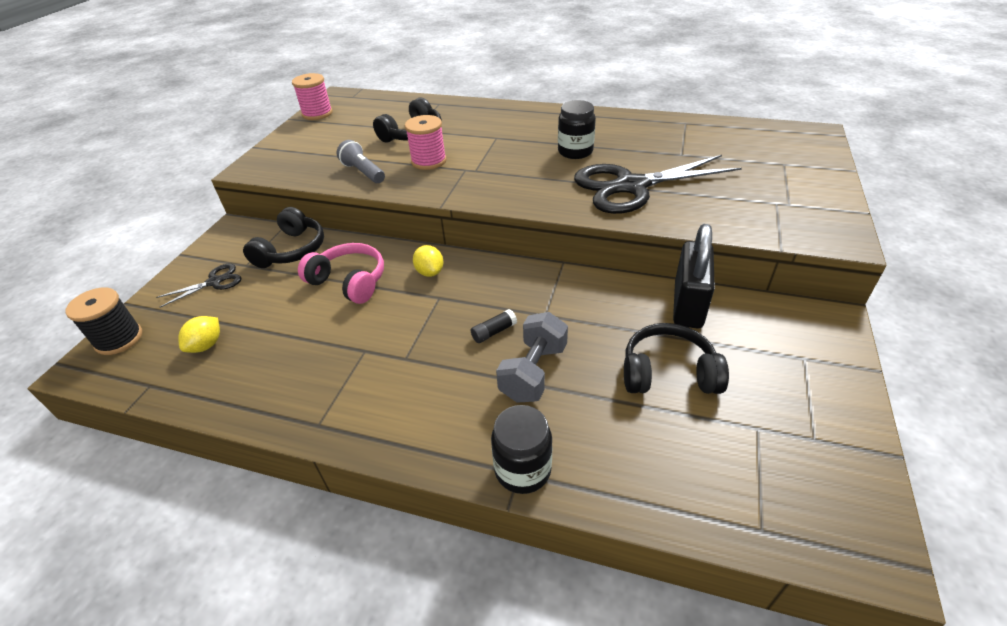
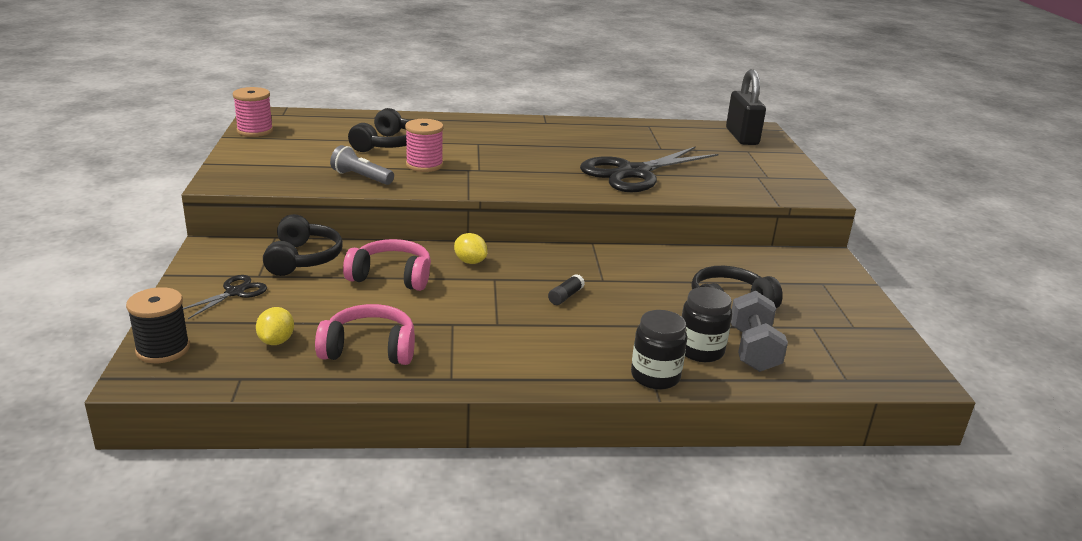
camera: 25 degrees left, 15 degrees down
(272, 370) = (369, 349): none -> pink headphones
(533, 372) = (620, 318): grey dumbbell -> grey dumbbell (753, 350)
(575, 151) = (564, 151): black jar -> black jar (700, 350)
(688, 305) = (717, 261): black padlock -> black padlock (742, 137)

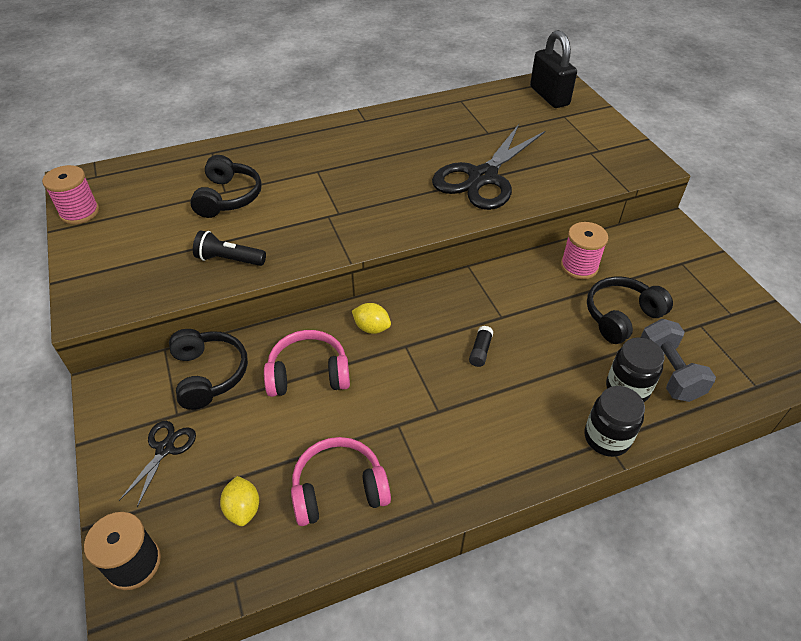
camera: 15 degrees left, 20 degrees up
(361, 177) = (229, 259): grey flashlight -> black flashlight
(424, 165) = (282, 221): pink spool -> pink spool (579, 266)

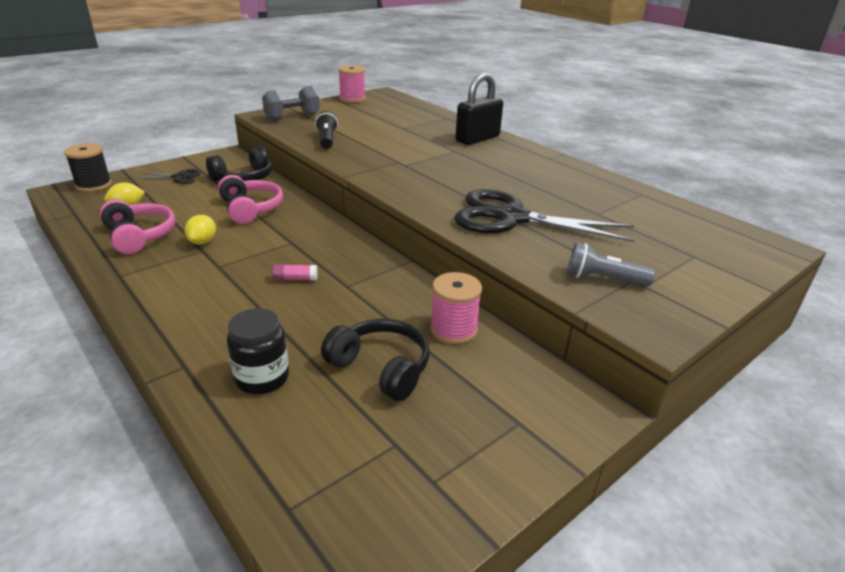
camera: 70 degrees right, 15 degrees down
(228, 197) = (396, 130): black headphones -> none
(372, 328) = (308, 225): yellow lemon -> yellow lemon (203, 242)
(480, 351) = (295, 279): black glue stick -> pink glue stick
(549, 96) = (727, 243): black padlock -> black padlock (477, 139)
(588, 164) = (603, 279): none -> grey flashlight
(607, 438) = (189, 366): black jar -> none
(668, 372) = (295, 413): grey dumbbell -> grey dumbbell (292, 117)

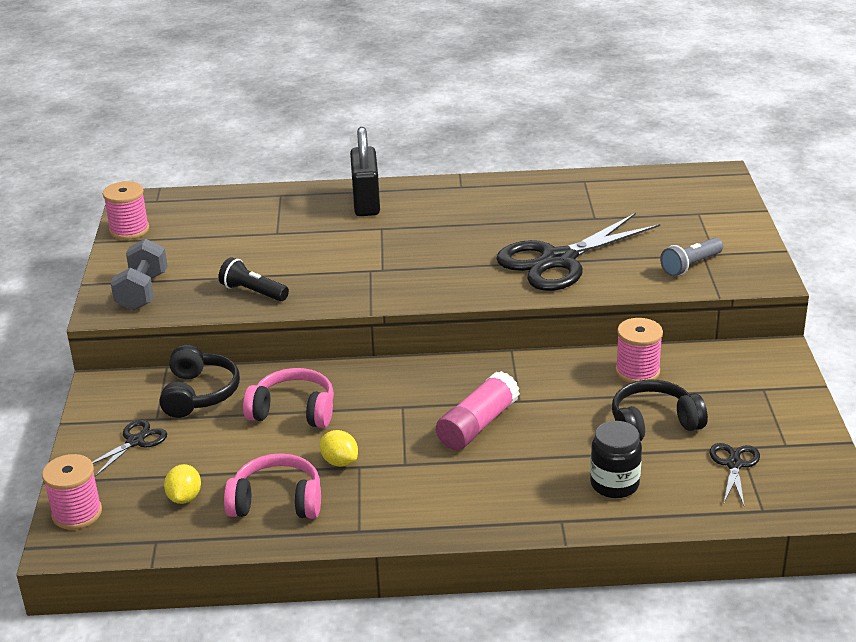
camera: 50 degrees left, 0 degrees up
(94, 185) = (77, 513): black spool -> pink spool
(295, 279) = (478, 425): pink glue stick -> pink glue stick, size x2.10
(359, 451) = (734, 464): none -> black scissors

